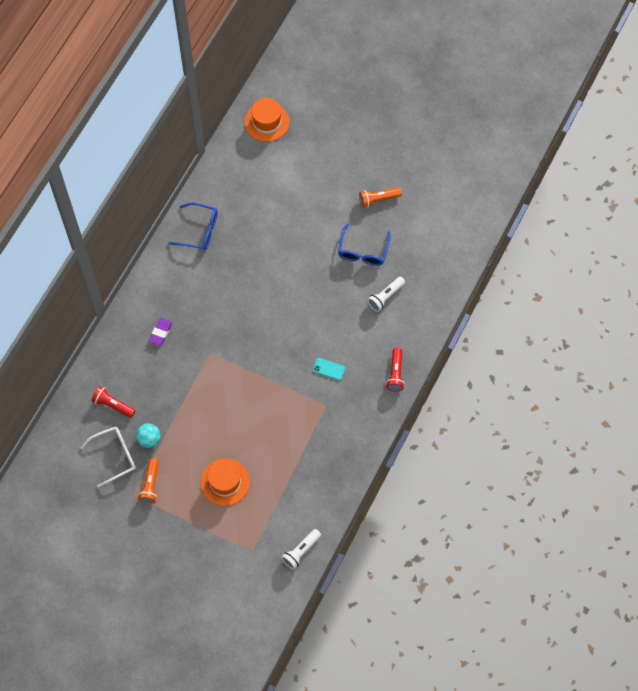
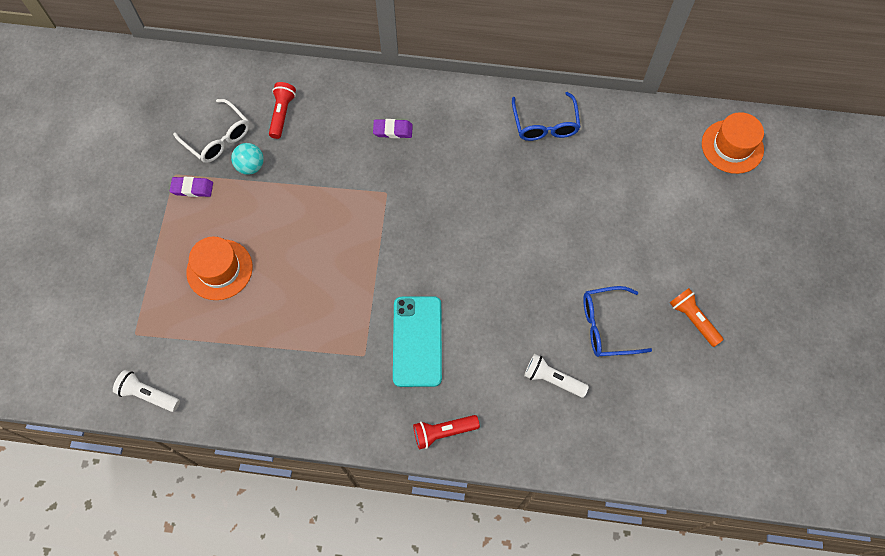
camera: 70 degrees right, 0 degrees up
(150, 485) = (192, 188): orange flashlight -> purple eraser
(328, 369) = (417, 341): turquoise phone -> turquoise phone, size x2.14

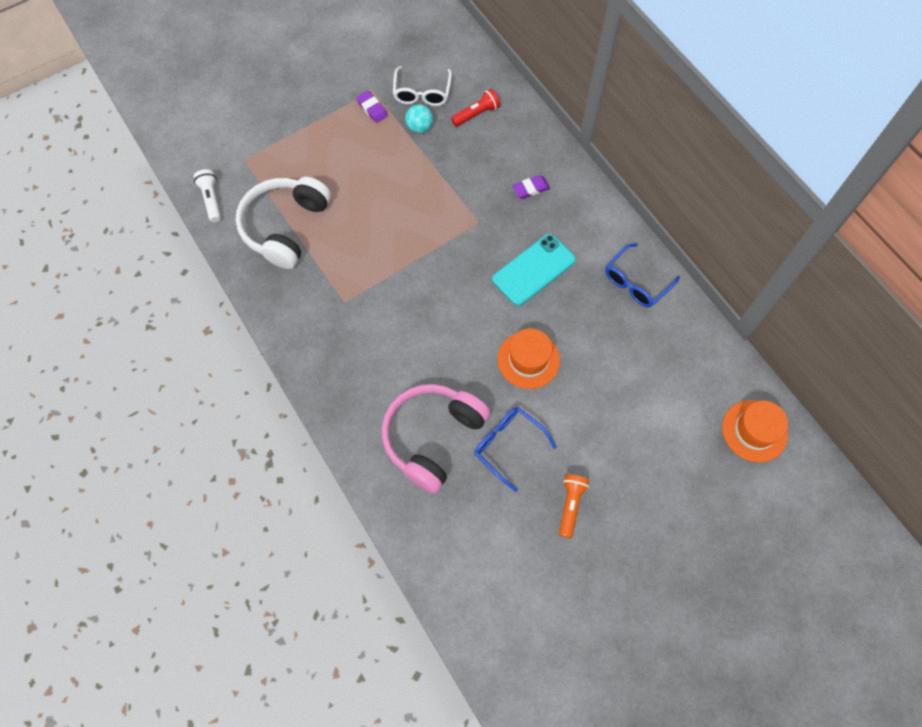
camera: 50 degrees right, 0 degrees up
(219, 269) = (329, 170): orange hat -> orange hat (528, 360)
(241, 350) = (285, 227): none -> white headphones
(393, 130) = (531, 189): purple eraser -> purple eraser turned 75 degrees counterclockwise
(417, 341) = (384, 327): turquoise phone -> turquoise phone (533, 270)
(443, 432) = (331, 394): red flashlight -> none
(552, 379) = (432, 437): white flashlight -> pink headphones

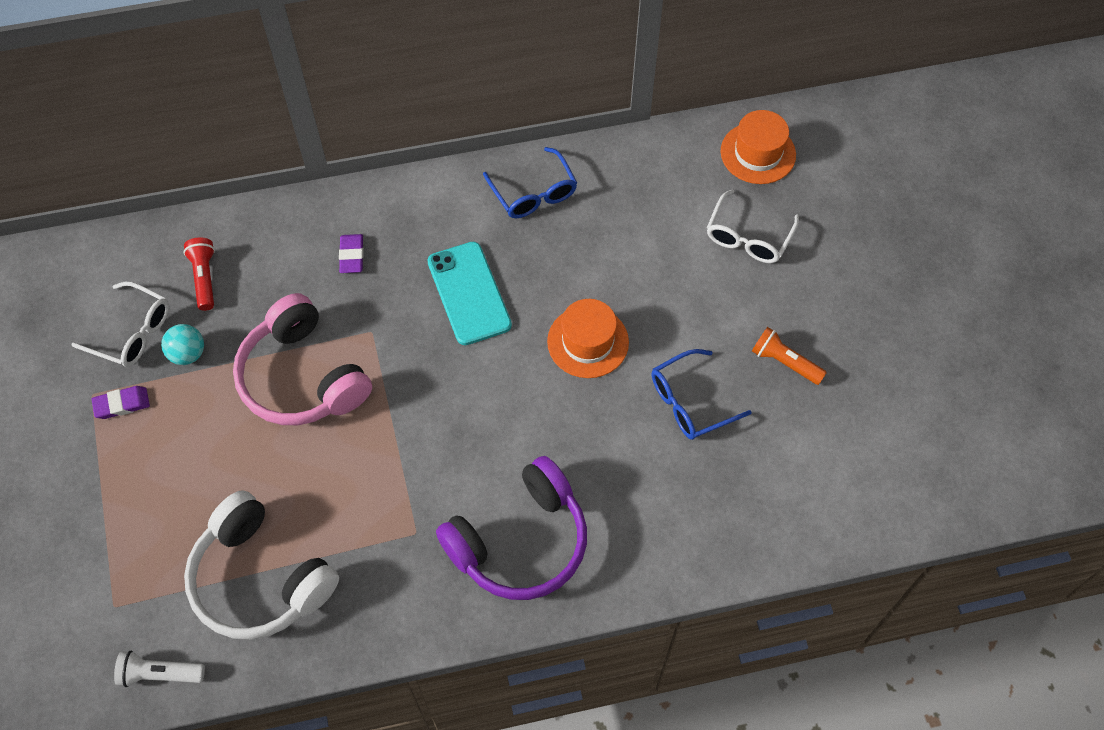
camera: 70 degrees left, 5 degrees down
(360, 367) = (520, 541): none -> purple headphones
(432, 437) = (650, 484): pink headphones -> pink headphones (302, 377)
(670, 446) = (748, 237): none -> white glasses

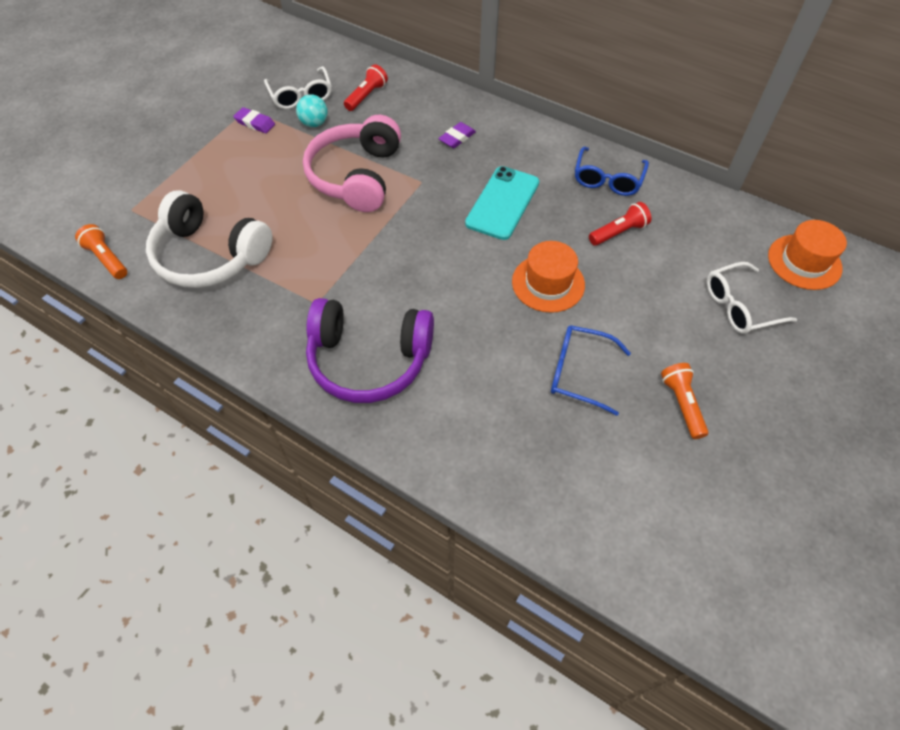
camera: 45 degrees right, 5 degrees down
(159, 674) = (107, 259): white flashlight -> orange flashlight
(260, 579) = (210, 256): white headphones -> white headphones turned 60 degrees counterclockwise
(594, 242) = (618, 232): none -> red flashlight

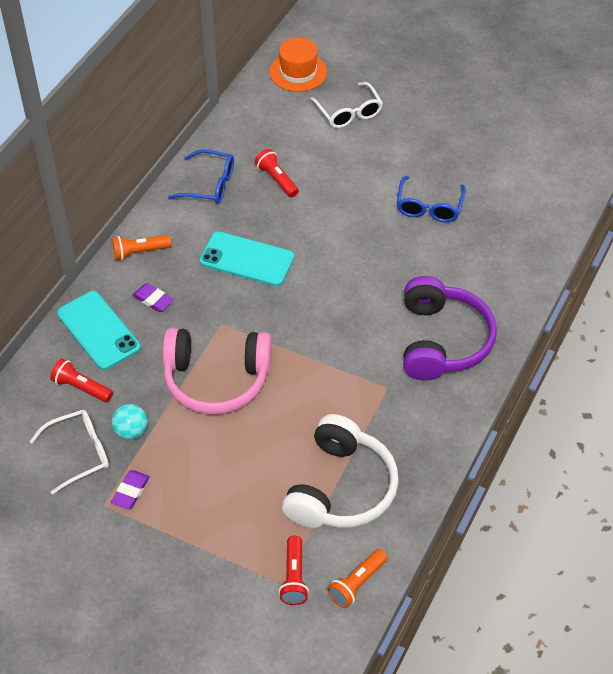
camera: 95 degrees left, 5 degrees down
(133, 217) = (294, 577): none -> red flashlight
(426, 105) = (98, 330): none -> turquoise phone
(548, 283) = (341, 226): orange hat -> none
(681, 404) = (445, 151): orange flashlight -> orange flashlight (139, 252)

